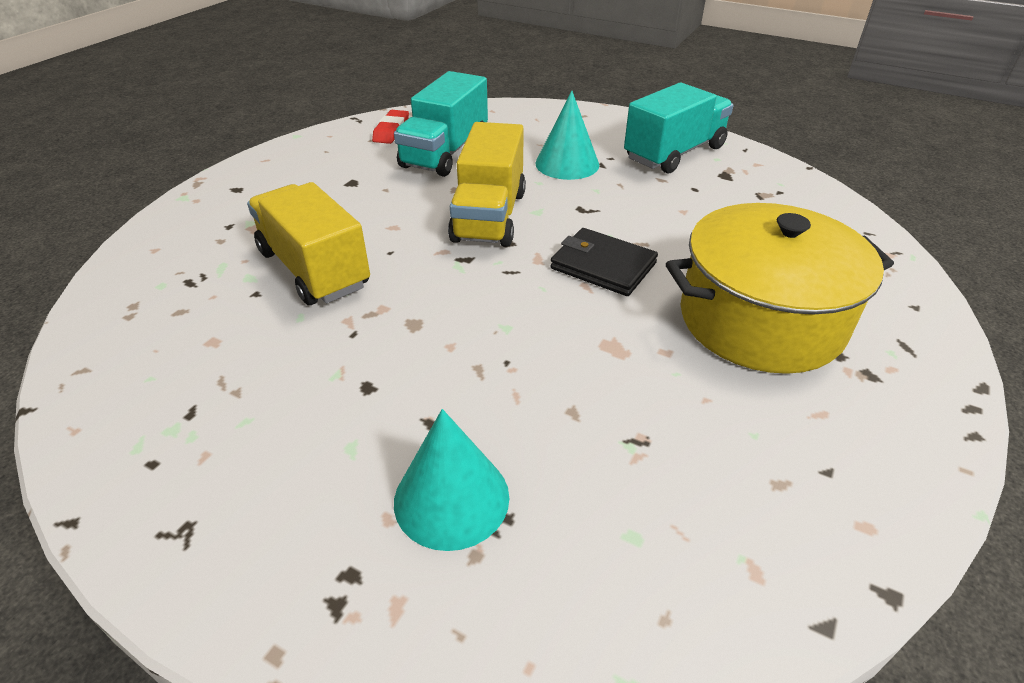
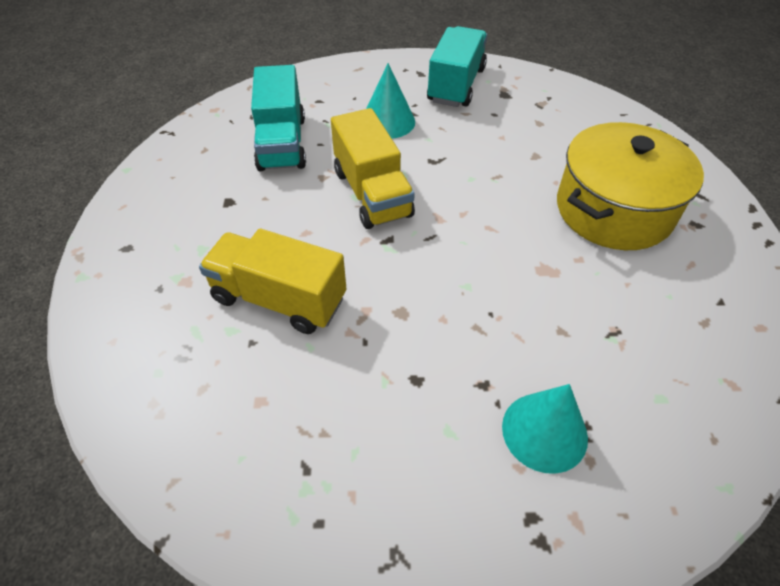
camera: 30 degrees left, 10 degrees up
(391, 131) = (213, 135): red eraser -> none
(603, 266) = (488, 206): black wallet -> none

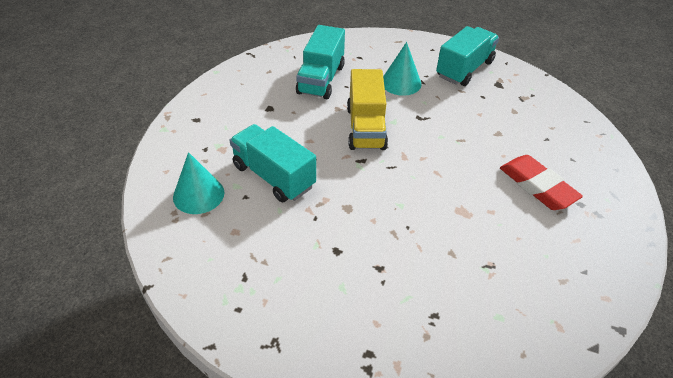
camera: 20 degrees right, 5 degrees down
(279, 299) = (274, 176): yellow truck -> turquoise truck
(544, 431) = (405, 308): turquoise cone -> turquoise cone (198, 194)
(613, 210) = (537, 186): yellow pot -> red eraser

